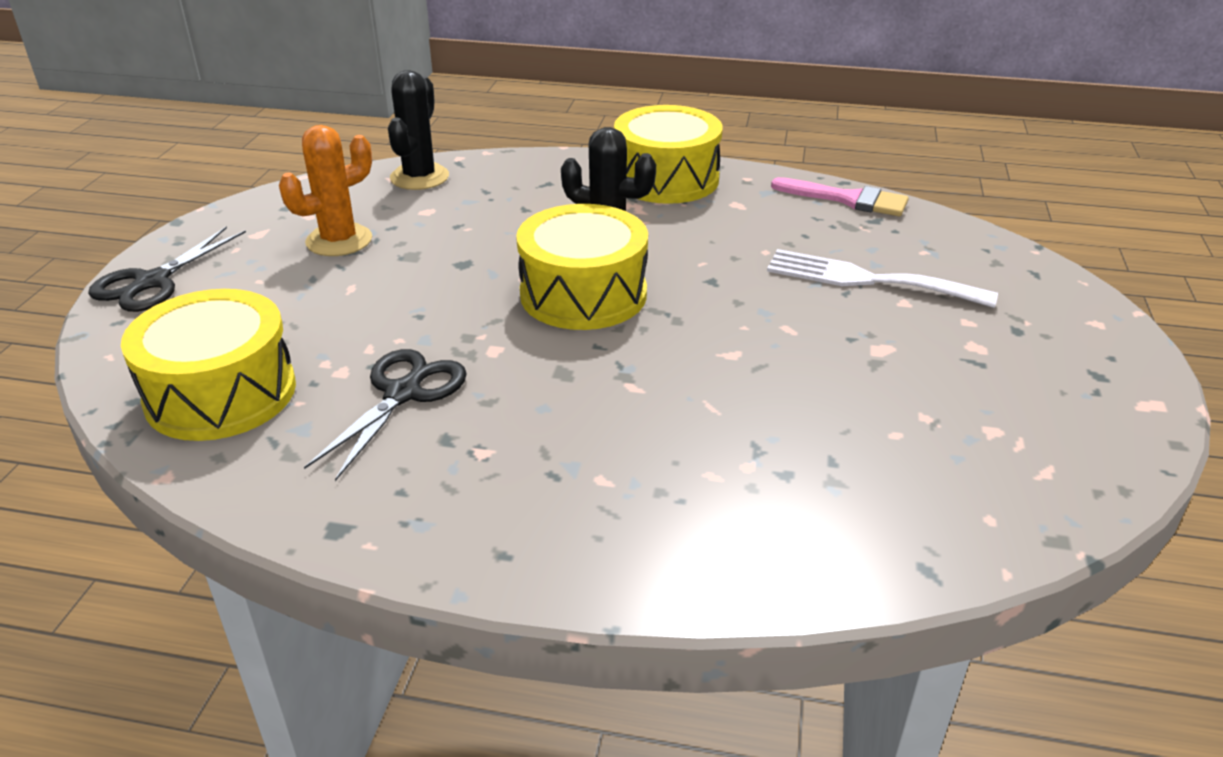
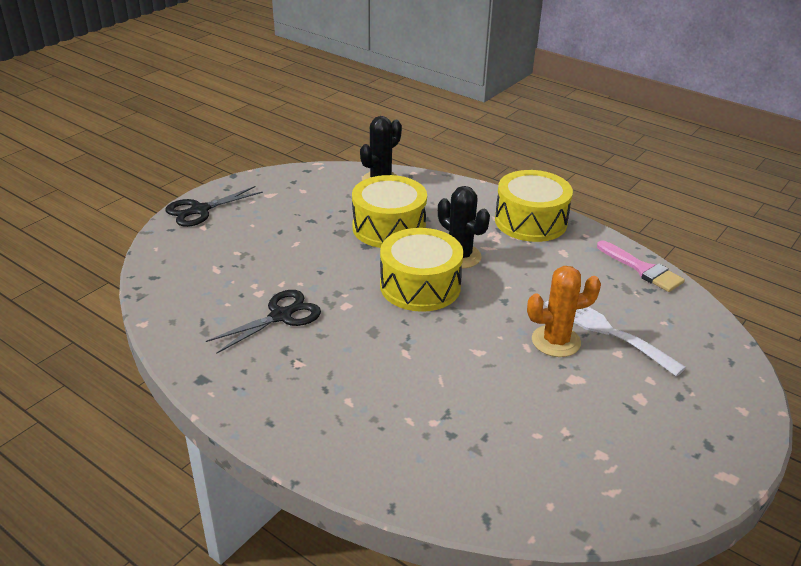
camera: 25 degrees right, 0 degrees up
(221, 393) = (194, 286): yellow drum -> yellow drum (389, 227)
(339, 240) = (308, 211): orange cactus -> orange cactus (556, 341)

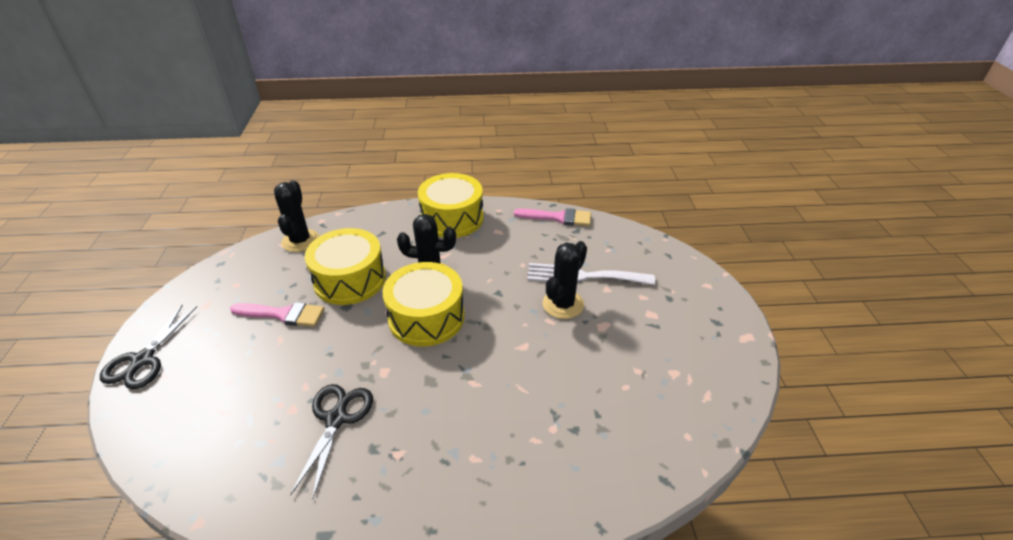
camera: 40 degrees left, 5 degrees up
(314, 227) = (283, 314): none -> pink brush
(556, 341) = (563, 304): orange cactus -> black cactus

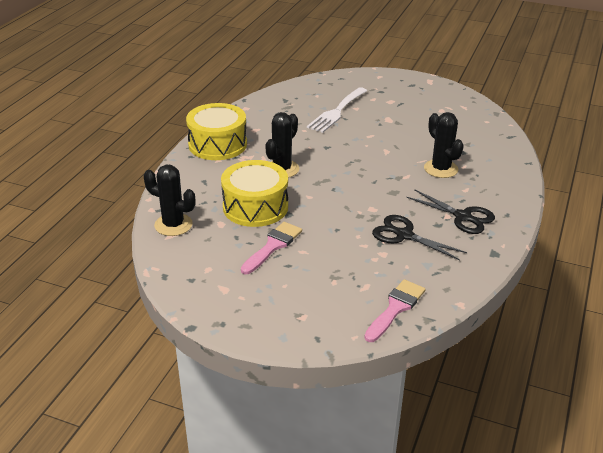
camera: 65 degrees left, 5 degrees down
(142, 361) = (274, 329): black scissors -> black scissors (463, 217)
(426, 317) = (329, 181): yellow drum -> none
(558, 217) = (262, 102): pink brush -> pink brush (395, 308)
(563, 304) = (358, 126): black cactus -> black cactus (441, 169)

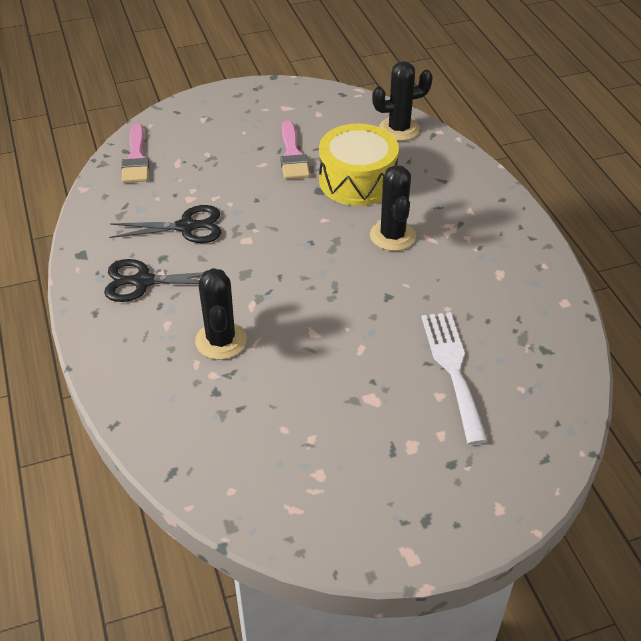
camera: 140 degrees right, 10 degrees up
(217, 144) = (502, 228): yellow drum -> none
(441, 169) = (221, 341): black cactus -> black cactus turned 60 degrees clockwise

